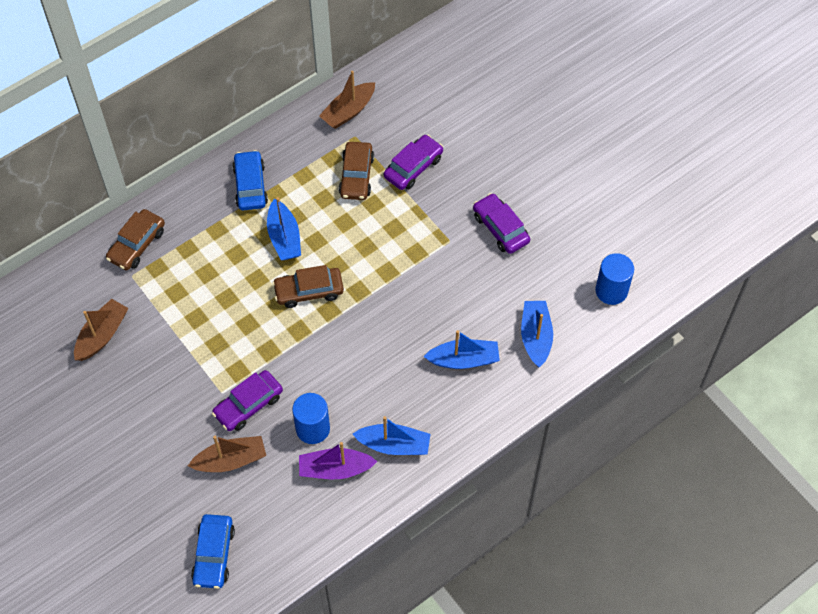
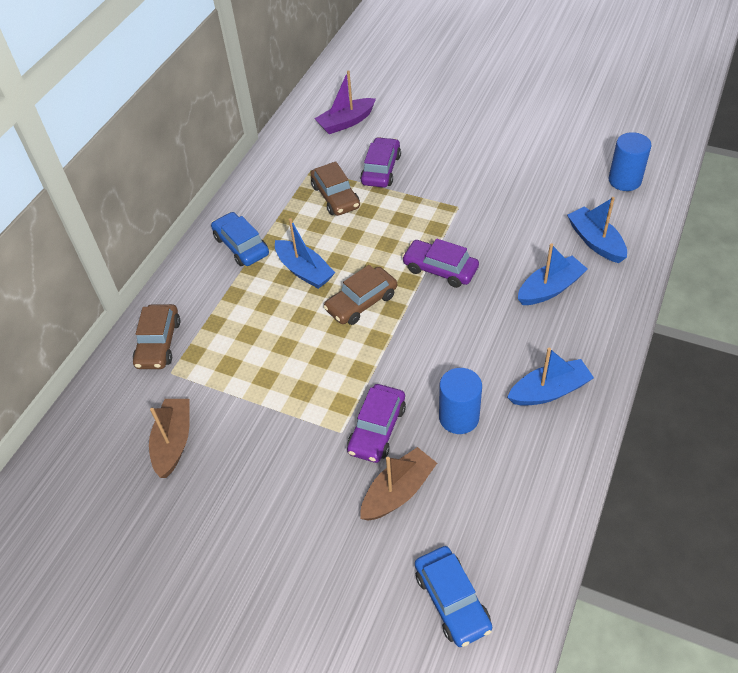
camera: 25 degrees left, 10 degrees down
(335, 469) = (511, 443): purple boat -> purple boat (346, 122)
(348, 111) = (291, 155): brown boat -> none
(500, 228) = (493, 179): purple car -> purple car (440, 269)

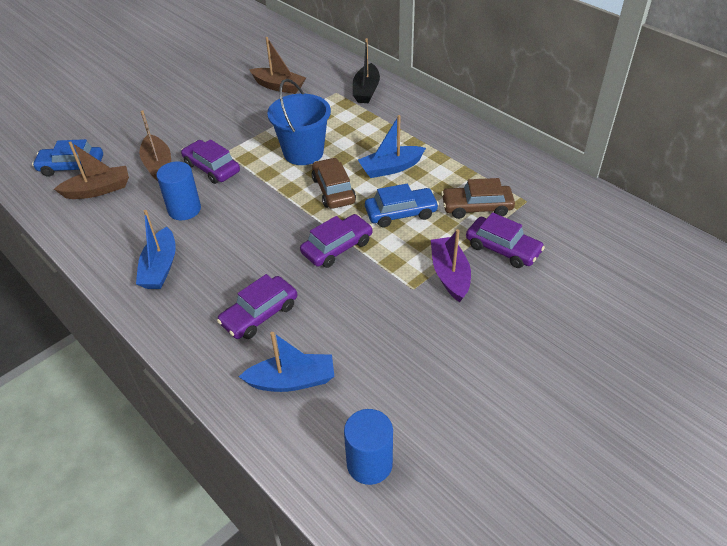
camera: 110 degrees right, 5 degrees down
(158, 343) = (366, 90): brown car -> black boat
(241, 246) = (443, 141): blue car -> blue car (401, 213)
(309, 353) = (303, 152): none -> blue bucket
(346, 122) = (598, 244): purple boat -> purple boat (450, 275)
(476, 532) = (98, 190): none -> brown boat
(550, 288) = (259, 314): blue boat -> purple car

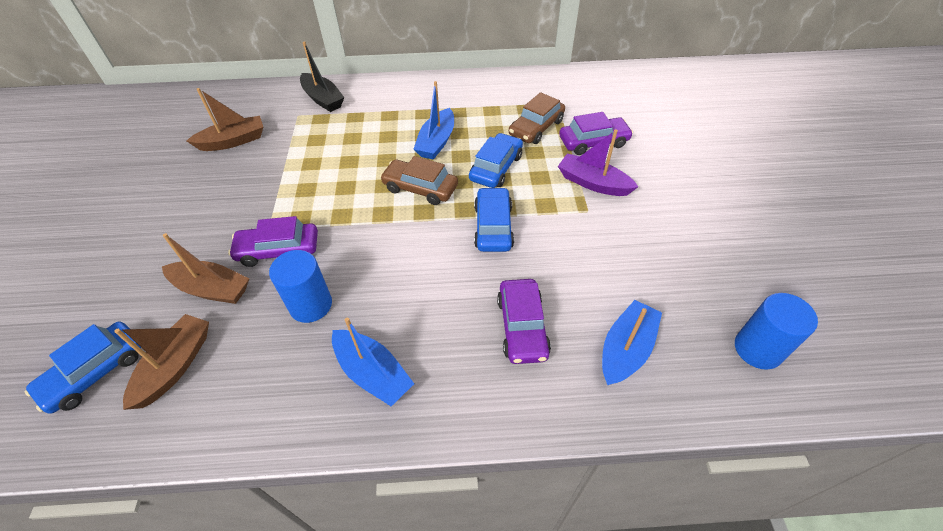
camera: 50 degrees left, 5 degrees up
(303, 152) = (347, 178): blue bucket -> none
(337, 247) = (493, 226): purple car -> blue car

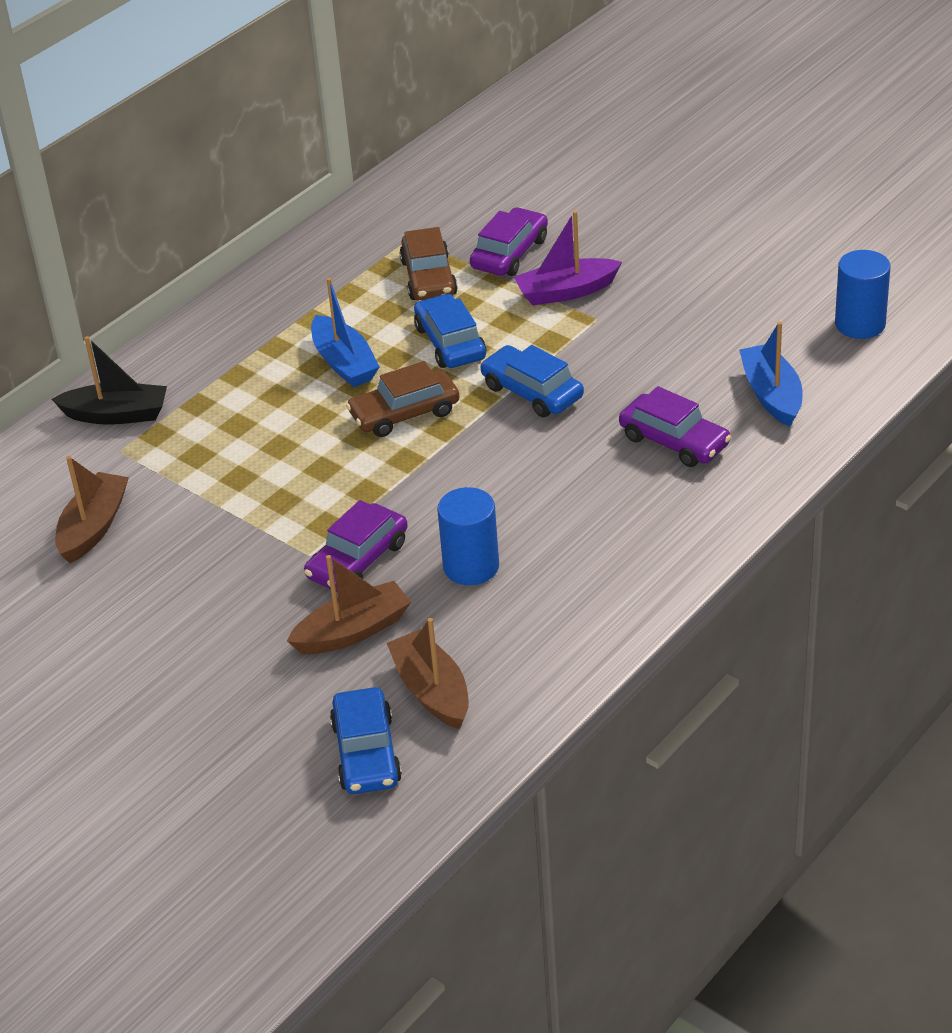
camera: 45 degrees left, 10 degrees down
(373, 373) = (607, 559): blue boat -> none

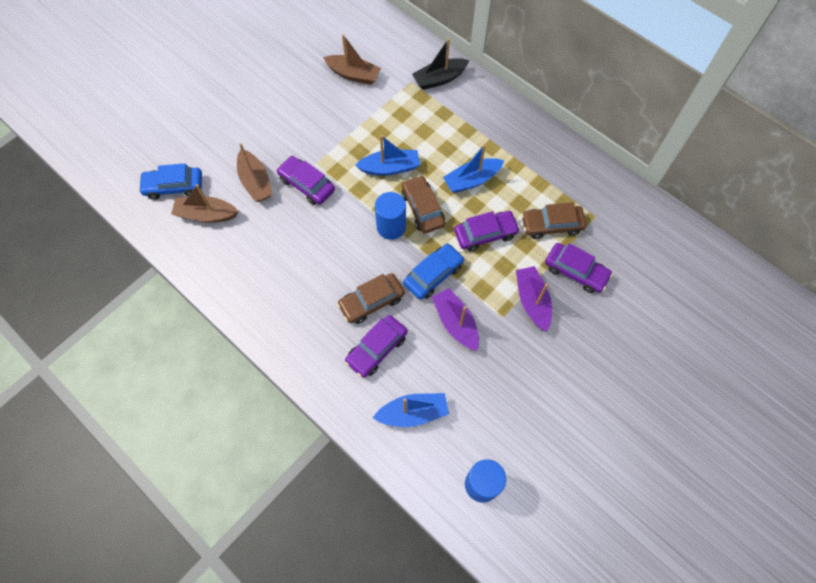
camera: 90 degrees right, 25 degrees up
(117, 415) = (439, 79): black boat -> black boat turned 60 degrees clockwise
(319, 458) = (390, 168): none -> blue boat
(432, 691) = (206, 214): brown boat -> brown boat turned 150 degrees counterclockwise
(450, 343) = (485, 234): blue car -> purple car
(471, 566) = (291, 236): blue cylinder -> blue cylinder (391, 227)
(590, 455) = (371, 301): none -> brown car
(614, 363) = (455, 323): none -> purple boat

